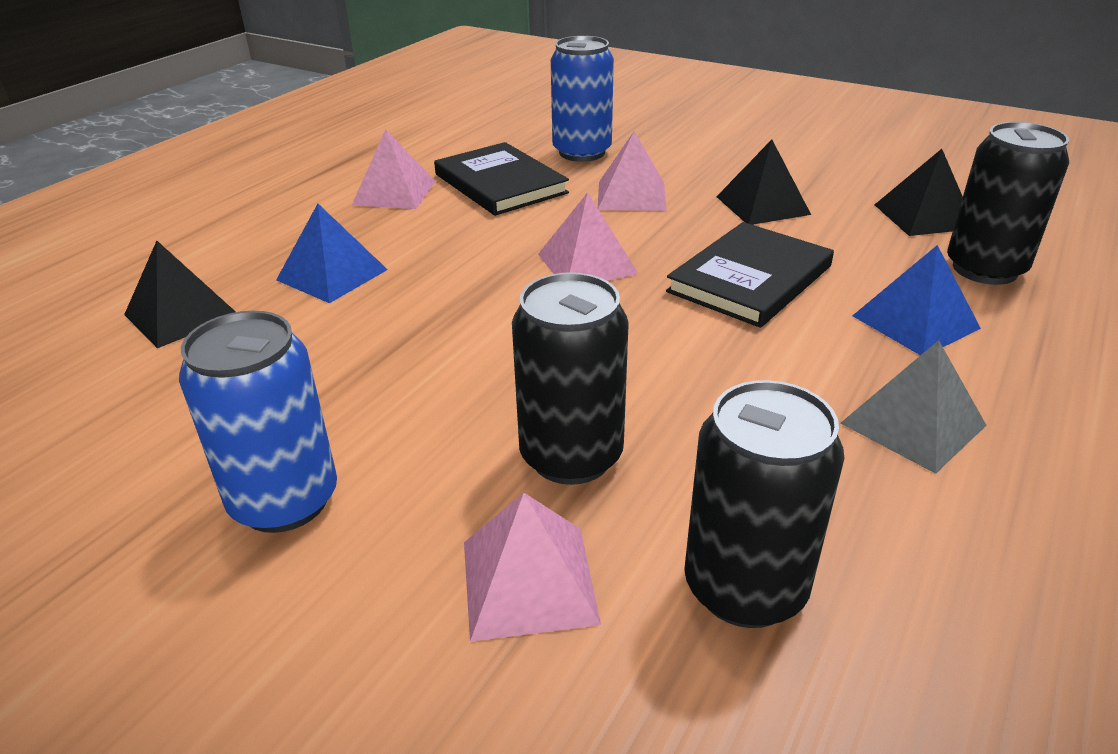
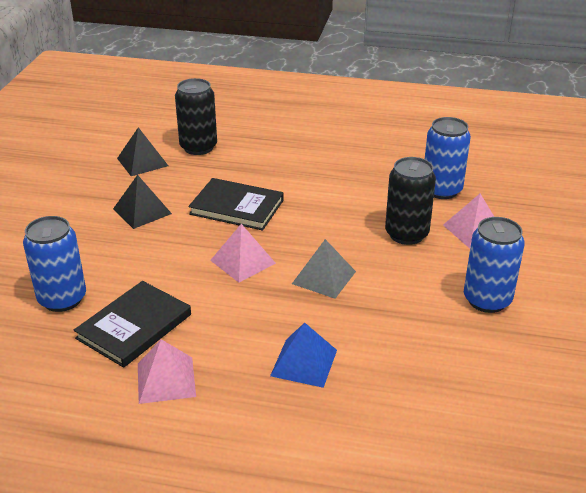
camera: 110 degrees left, 0 degrees up
(181, 315) = (386, 413): black pyramid -> none
(631, 195) = (140, 261): pink pyramid -> none
(745, 587) = (441, 190): black can -> blue can
(913, 424) = (334, 163): grey pyramid -> grey pyramid (324, 277)
(915, 322) = (257, 163): blue pyramid -> none

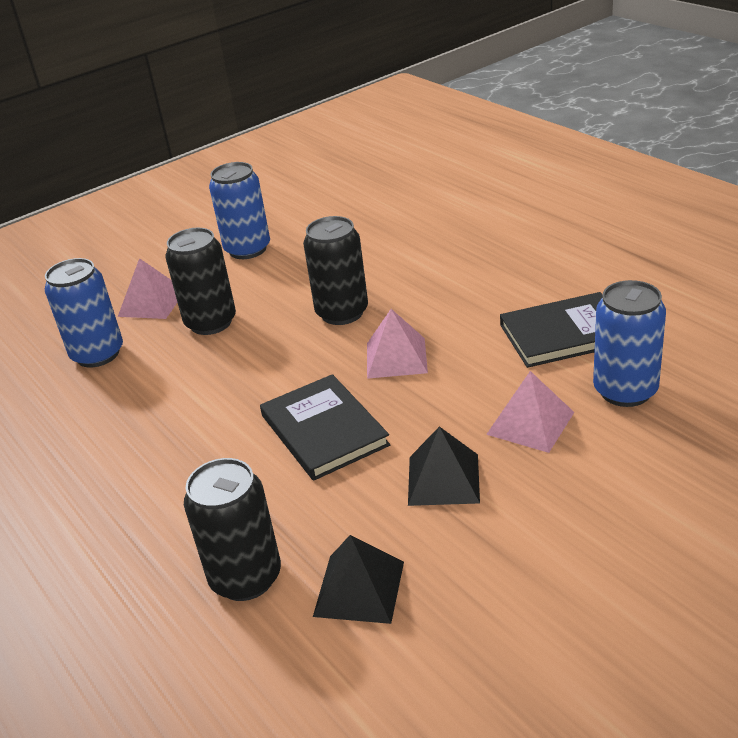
camera: 135 degrees left, 0 degrees up
(166, 380) = (568, 282): pink pyramid -> pink pyramid (530, 423)
(304, 362) = (444, 257): blue pyramid -> none
(324, 277) = (342, 313): grey pyramid -> black can

